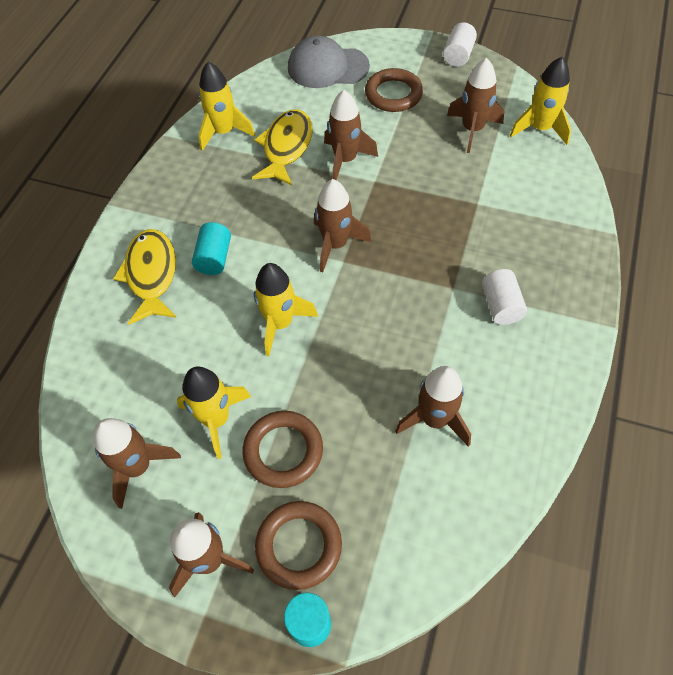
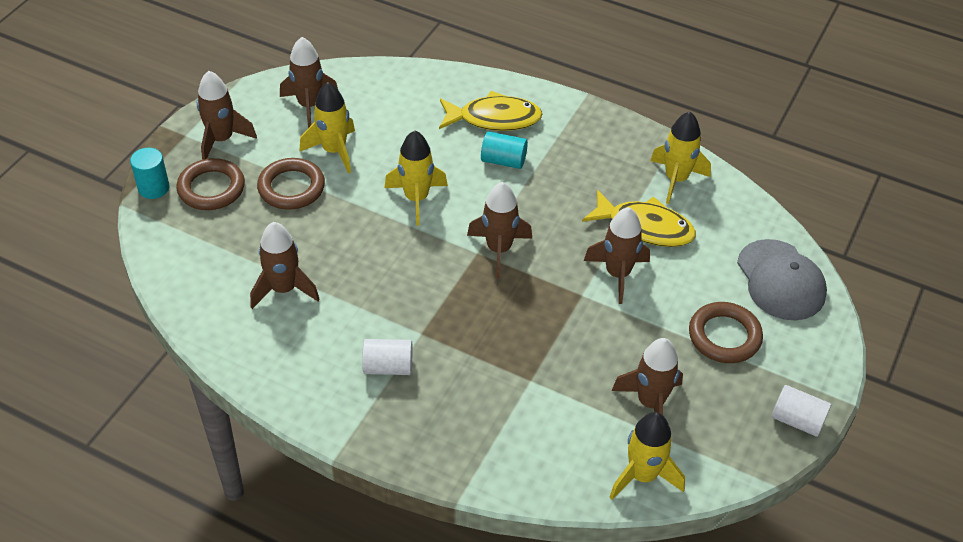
camera: 95 degrees right, 10 degrees down
(327, 67) = (780, 280): grey cap -> grey cap turned 150 degrees clockwise

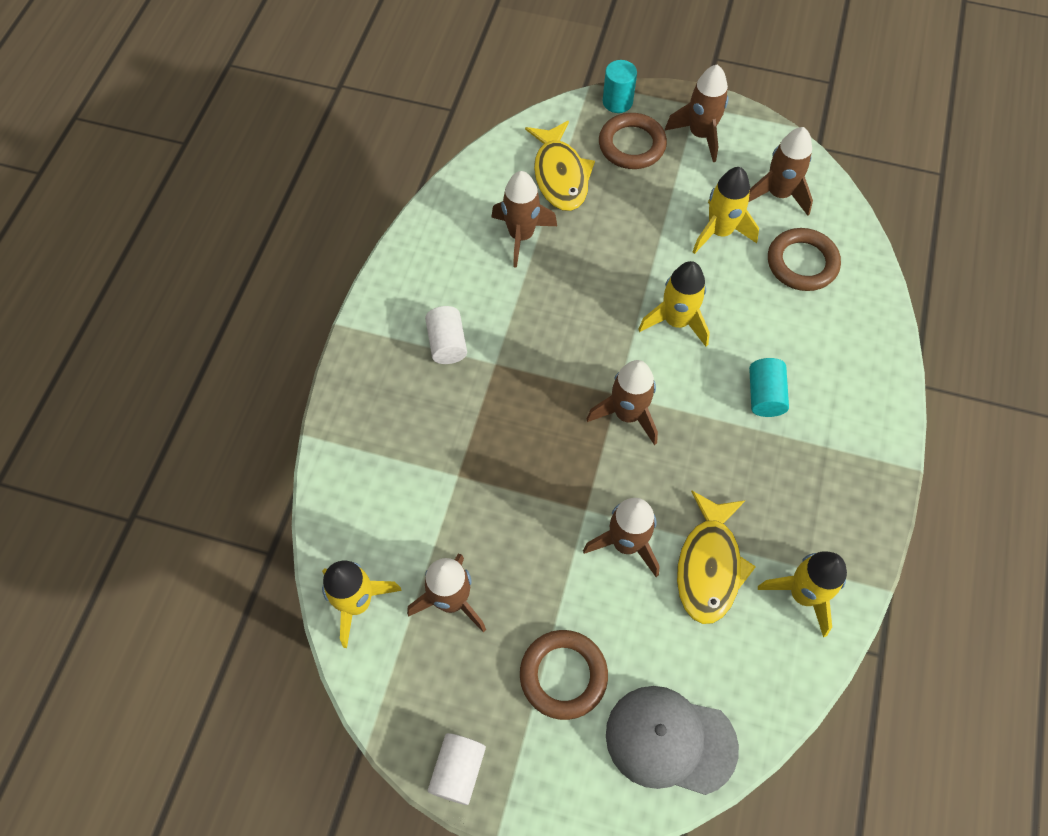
camera: 80 degrees right, 15 degrees up
(291, 188) = (654, 208): brown ring -> brown ring (802, 263)
(494, 119) = (830, 374): yellow fish -> yellow fish (560, 175)
(780, 280) = (670, 740): grey cap -> grey cap turned 45 degrees clockwise

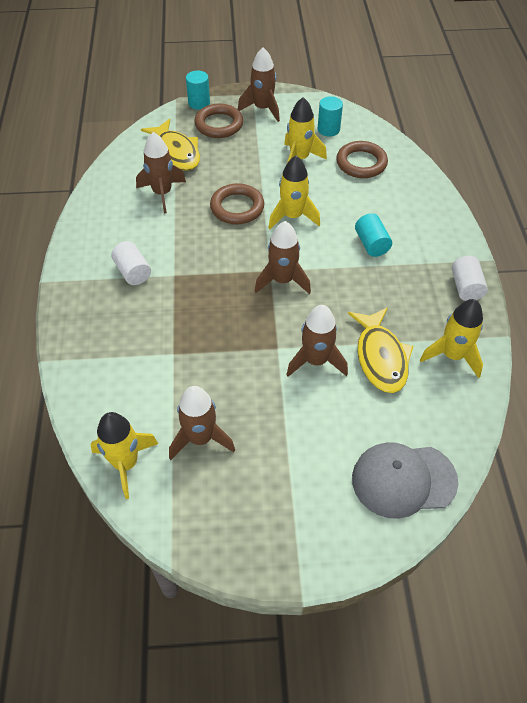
camera: 20 degrees left, 10 degrees down
(458, 771) = (252, 557): white cylinder -> white cylinder (465, 287)
(563, 675) = (306, 462): brown ring -> brown ring (237, 207)
(778, 194) = (328, 129): brown rocket -> turquoise cylinder

